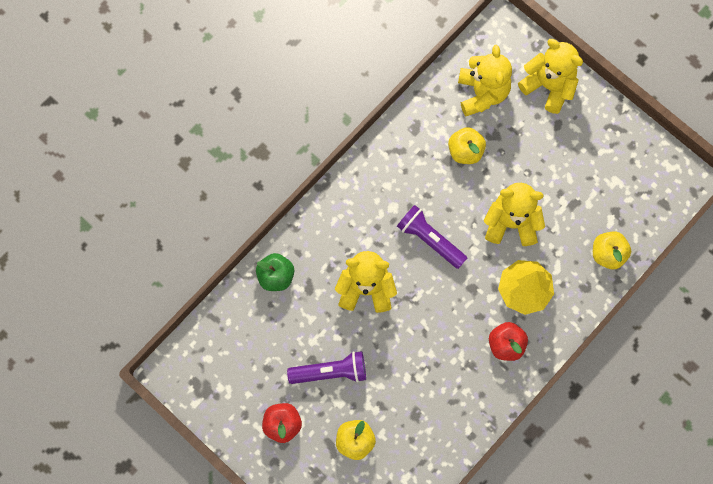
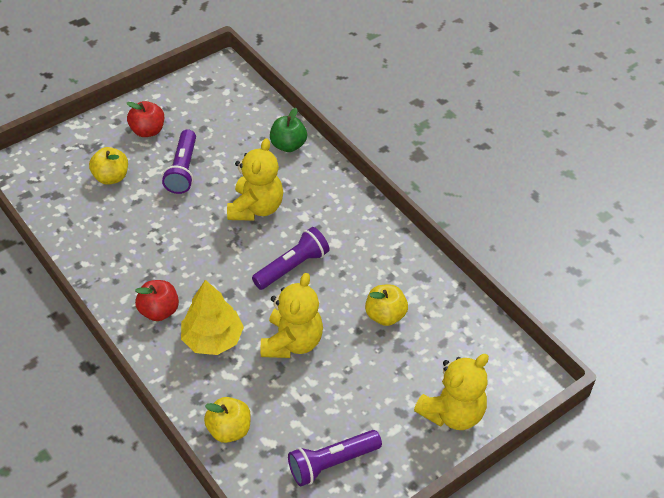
camera: 100 degrees right, 25 degrees down
(482, 93) = (453, 344): yellow teddy bear -> none
(616, 169) = (331, 463): none -> purple flashlight

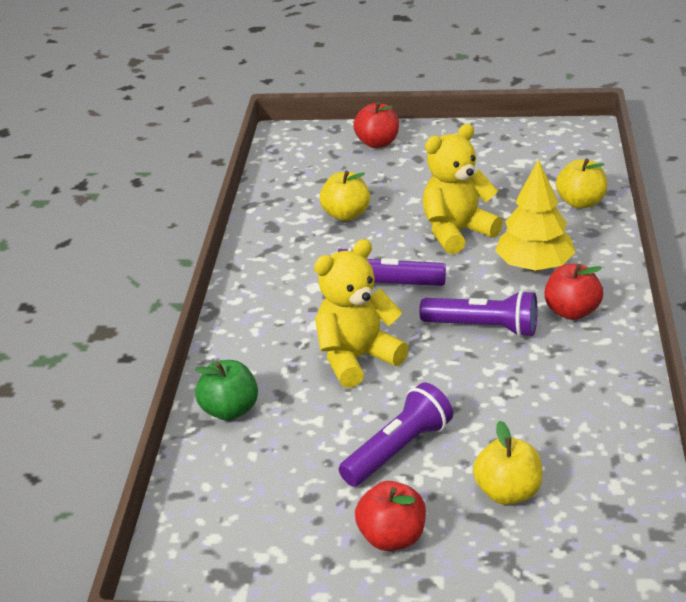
camera: 135 degrees left, 15 degrees down
(331, 463) = (511, 155): purple flashlight -> purple flashlight (483, 328)
(452, 413) = (377, 143): yellow teddy bear -> red apple

